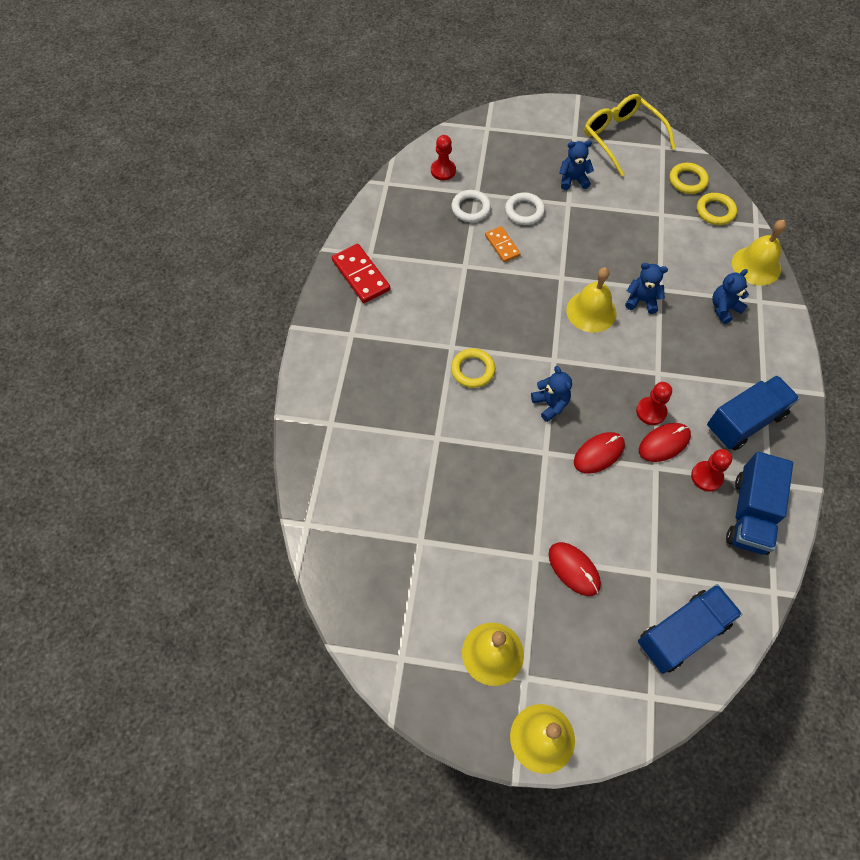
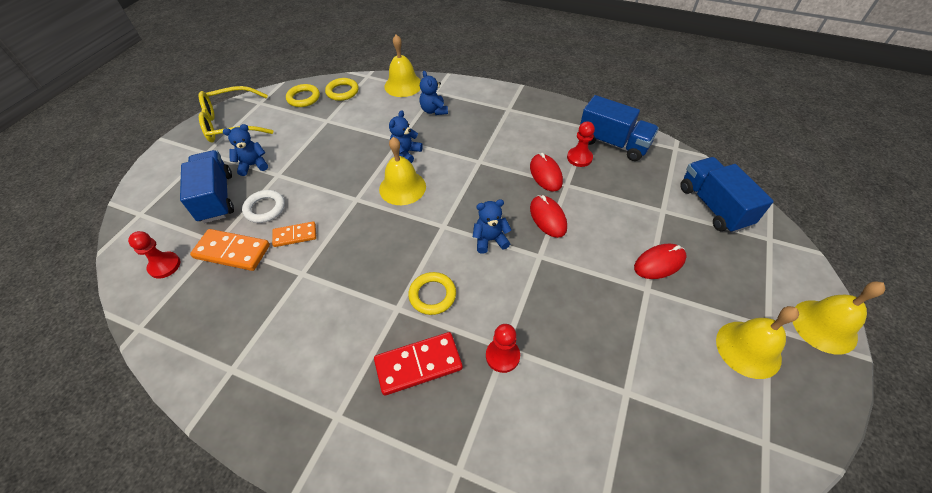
camera: 75 degrees left, 10 degrees down
(361, 275) = (256, 387): red domino -> red domino (418, 364)
(471, 208) = (232, 251): white ring -> orange domino
(573, 180) = (253, 165): blue teddy bear -> blue teddy bear turned 60 degrees clockwise
(651, 411) = (514, 174): red pawn -> red pawn (502, 356)
(745, 421) = (536, 126): blue truck -> blue truck (216, 197)

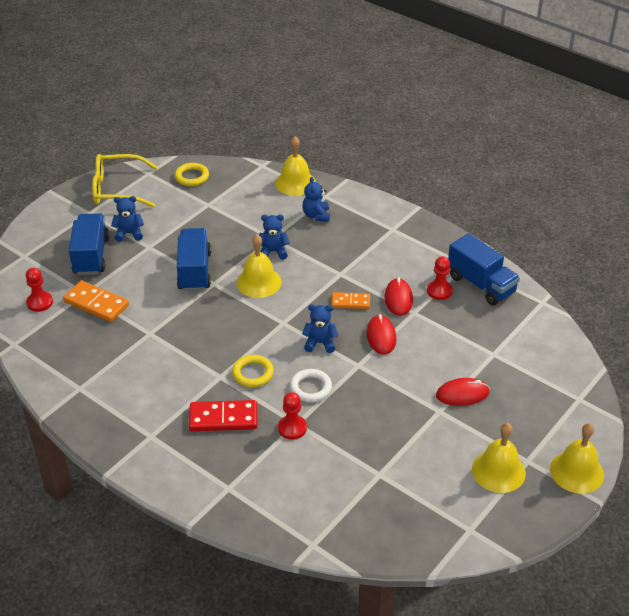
camera: 15 degrees right, 10 degrees down
(265, 208) = (131, 274): white ring -> white ring (310, 388)
(295, 235) = (152, 302): orange domino -> orange domino (350, 302)
(342, 92) = (232, 178): yellow ring -> none
(406, 153) = (273, 252): blue teddy bear -> blue teddy bear turned 45 degrees clockwise
(713, 206) = (544, 361): blue truck -> blue truck (194, 271)

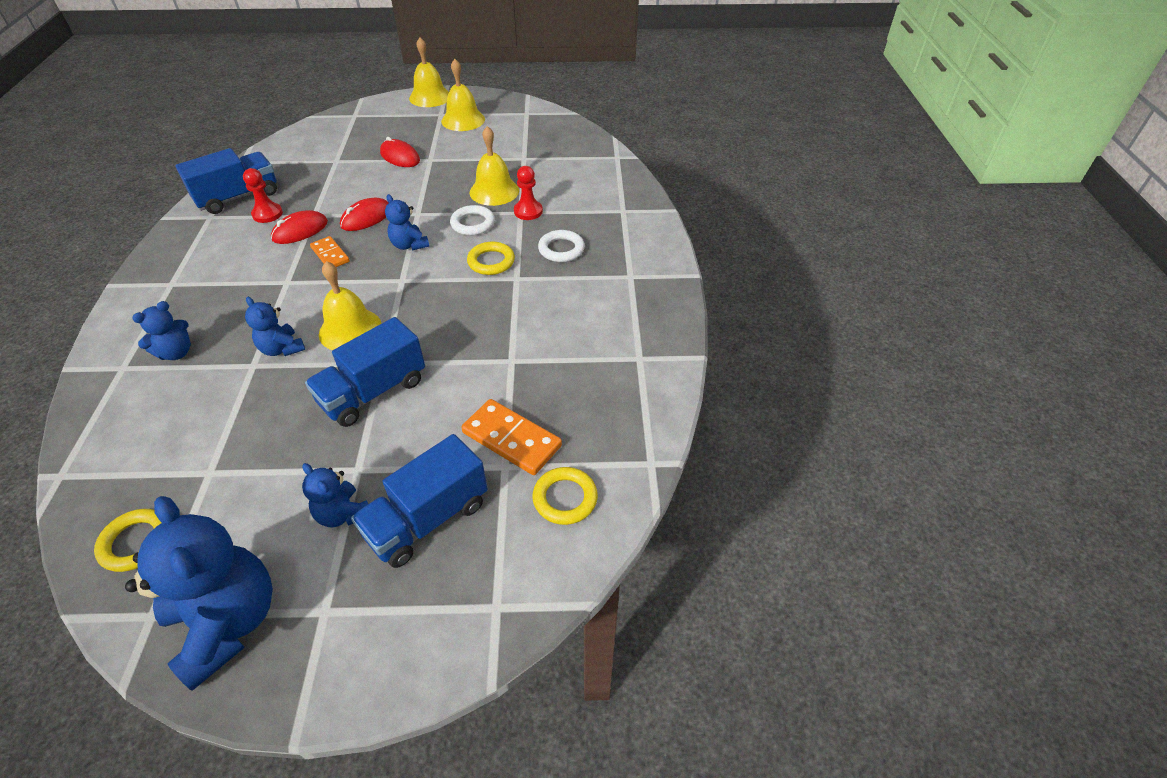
camera: 130 degrees left, 5 degrees up
(39, 302) = (565, 498): red pawn -> yellow ring
(96, 303) = (511, 439): orange domino -> orange domino turned 45 degrees counterclockwise
(118, 189) = (228, 622): yellow glasses -> blue teddy bear
(223, 418) = (561, 249): red domino -> white ring
(295, 183) = (99, 412): yellow bell -> yellow bell (494, 191)
(481, 284) = (238, 197): blue truck -> blue truck turned 45 degrees clockwise

